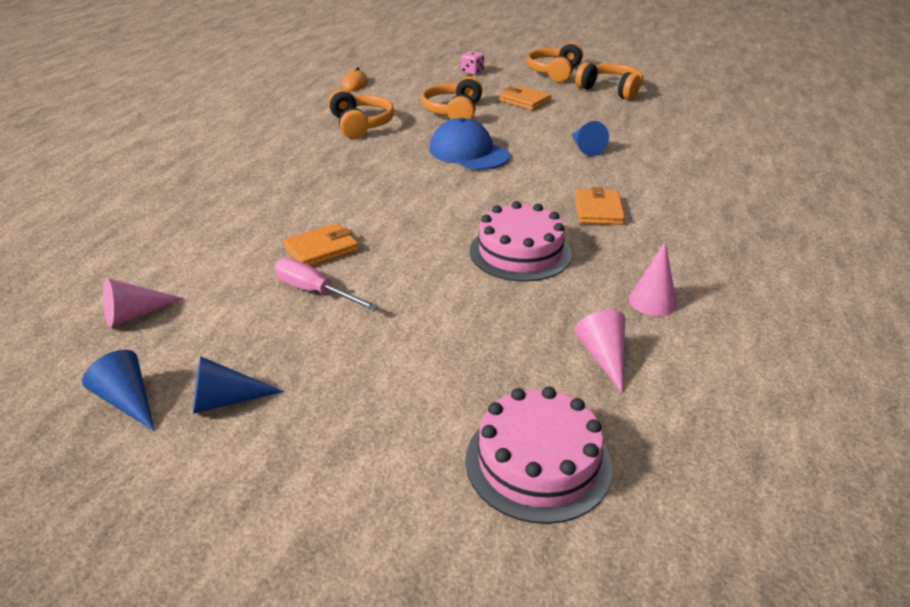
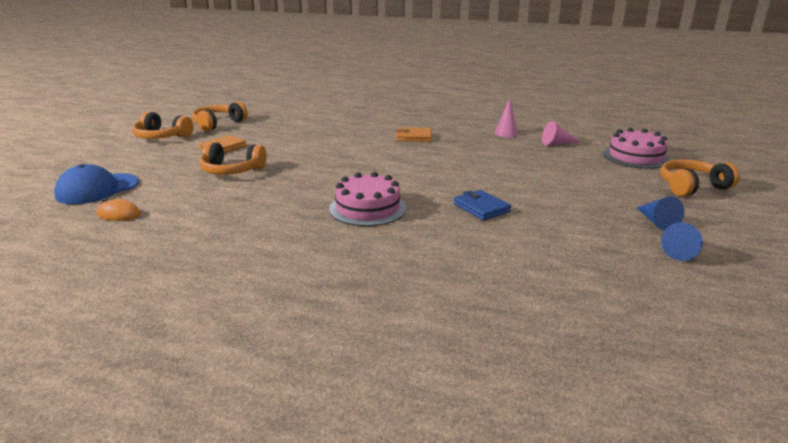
camera: 90 degrees left, 10 degrees down
(135, 314) = (597, 267): pink cone -> none
(314, 291) = (535, 206): pink screwdriver -> none
(321, 250) = (481, 208): orange wallet -> blue wallet
(360, 125) = (243, 206): orange headphones -> orange headphones (692, 187)
(468, 152) = (321, 166): blue cap -> blue cap (97, 189)
(472, 72) = (132, 163): pink dice -> none
(520, 252) = (467, 155): pink cake -> pink cake (368, 208)
(585, 148) = (323, 135): blue cone -> none

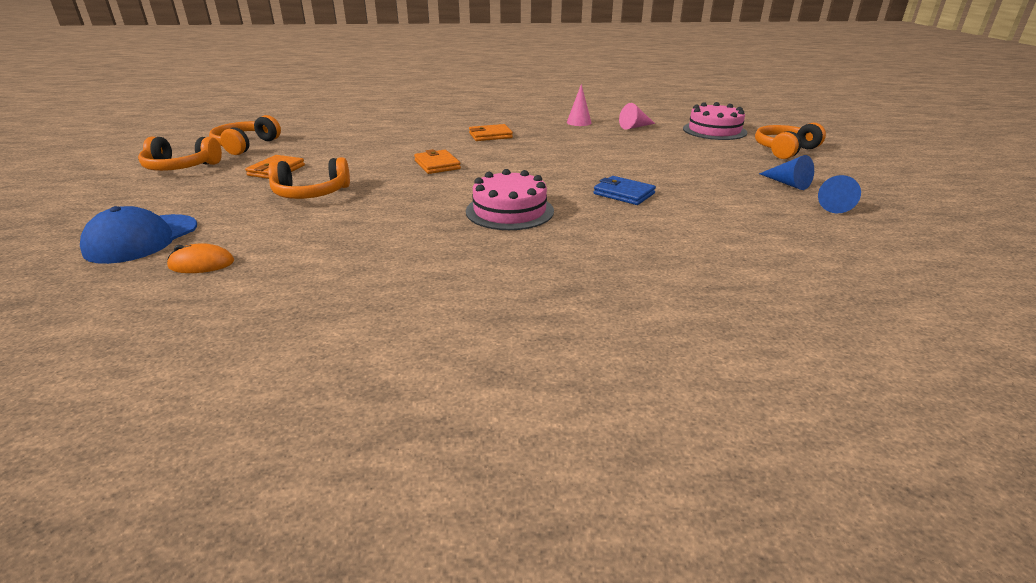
camera: 20 degrees left, 5 degrees up
(346, 159) = (437, 165): none -> orange wallet

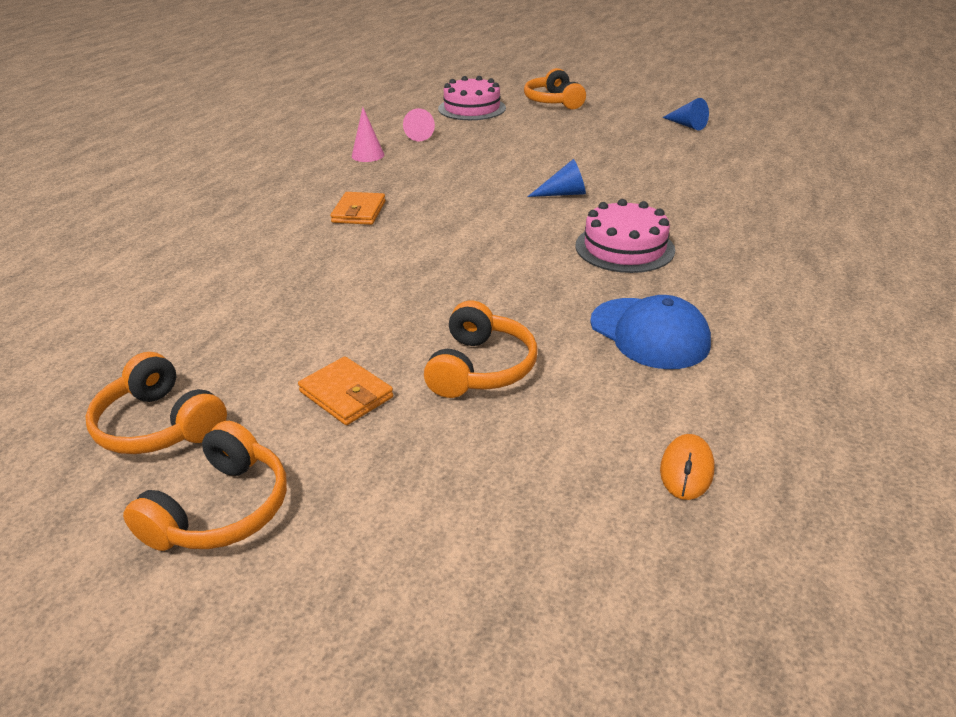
camera: 65 degrees left, 5 degrees up
(142, 239) = (571, 537): blue cap -> blue cap (649, 333)
(437, 165) = (442, 263): orange wallet -> none
(624, 194) = (613, 187): blue wallet -> none
(787, 183) = (633, 124): blue cone -> blue cone (563, 194)

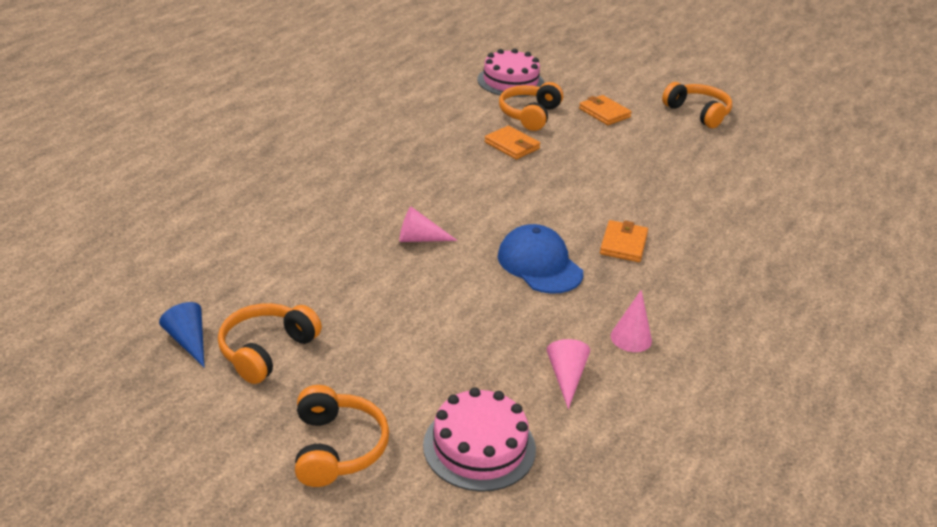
camera: 175 degrees left, 0 degrees up
(221, 509) = (649, 82): orange headphones -> orange headphones (267, 351)
(497, 306) = (512, 145): none -> orange wallet
(563, 194) = (420, 239): blue cone -> pink cone
(624, 247) = (399, 175): pink cake -> pink cake (510, 81)
(649, 333) = (422, 118): blue cap -> blue cap (539, 264)
(686, 470) = (444, 68): orange mouse -> none

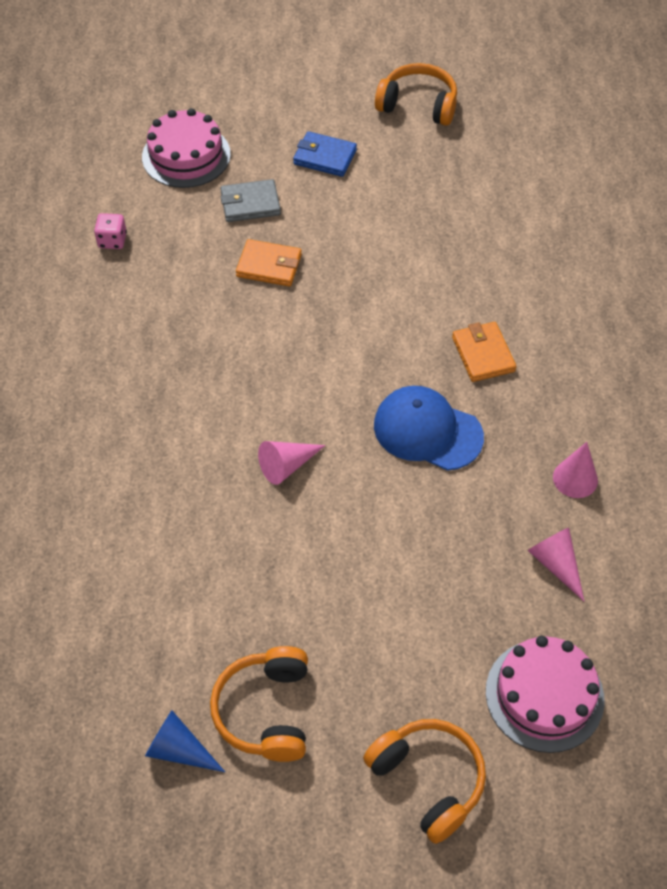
camera: 30 degrees left, 20 degrees up
(422, 99) = (112, 240): none -> pink dice
(530, 115) = (250, 204): orange headphones -> grey wallet
(604, 113) = (325, 157): orange wallet -> blue wallet

